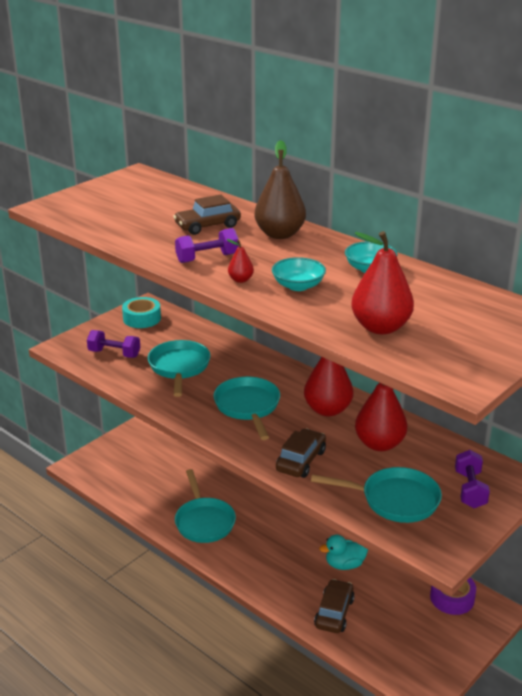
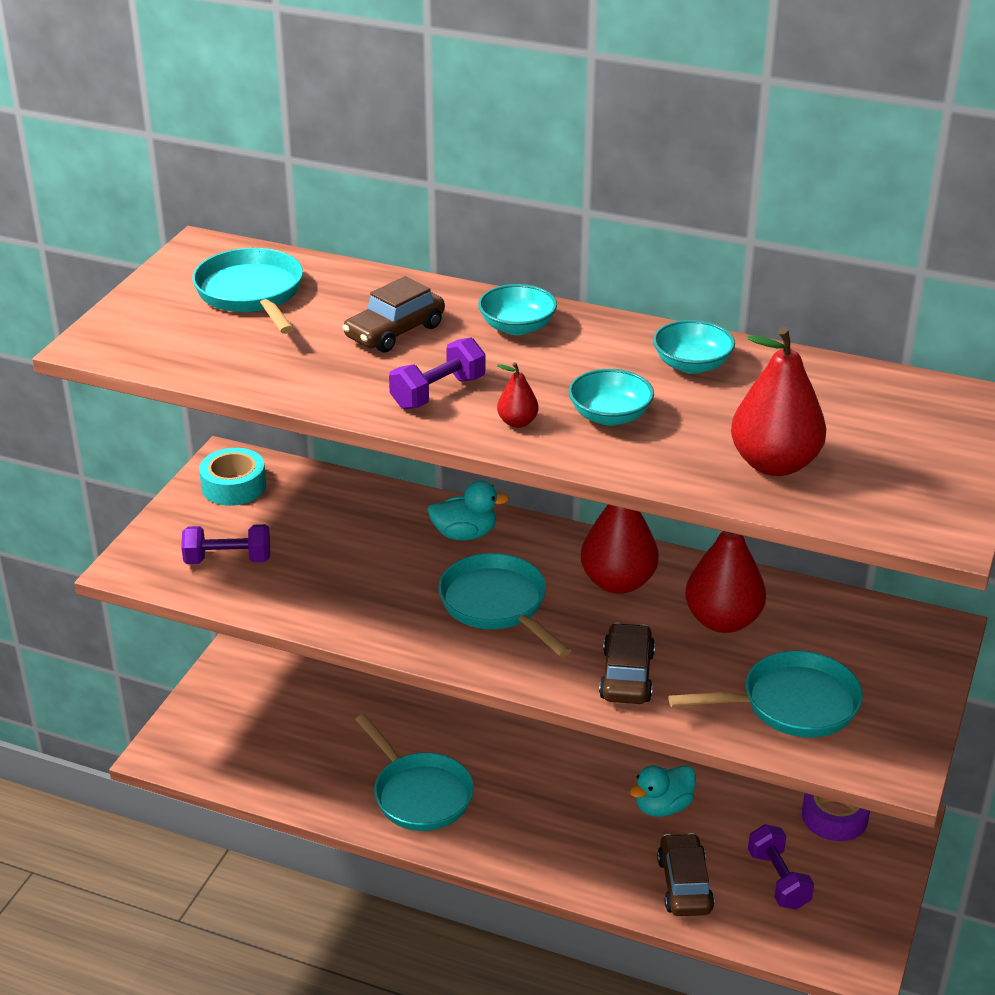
camera: 20 degrees left, 5 degrees up
(179, 367) = (349, 561): turquoise pan -> turquoise pan (252, 294)
(253, 366) = (465, 534): none -> turquoise duck
(279, 234) = (517, 327): brown pear -> turquoise bowl
(470, 490) = (883, 662): purple dumbbell -> purple dumbbell (778, 880)

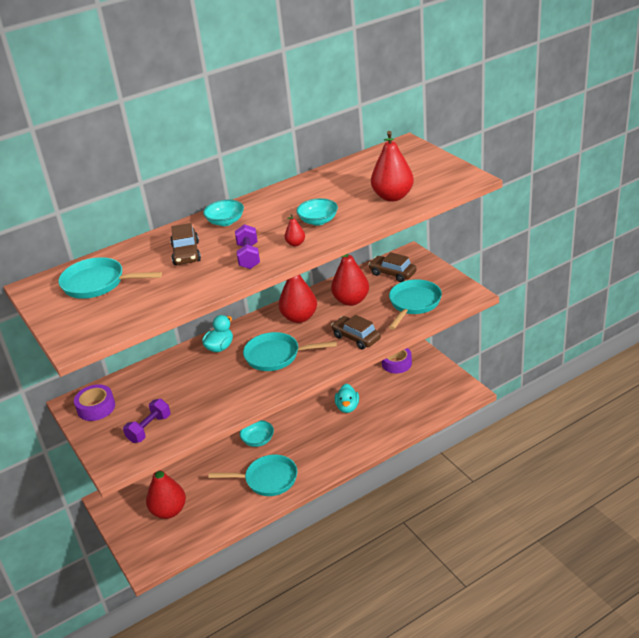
camera: 50 degrees left, 0 degrees up
(234, 486) = (96, 408): turquoise tape -> purple tape
(274, 718) = (169, 511): none -> red pear
(684, 885) = (392, 420): brown car -> brown car (392, 273)
(692, 365) = (307, 191): turquoise bowl -> turquoise bowl (258, 440)
(778, 880) = (413, 393): purple dumbbell -> none

